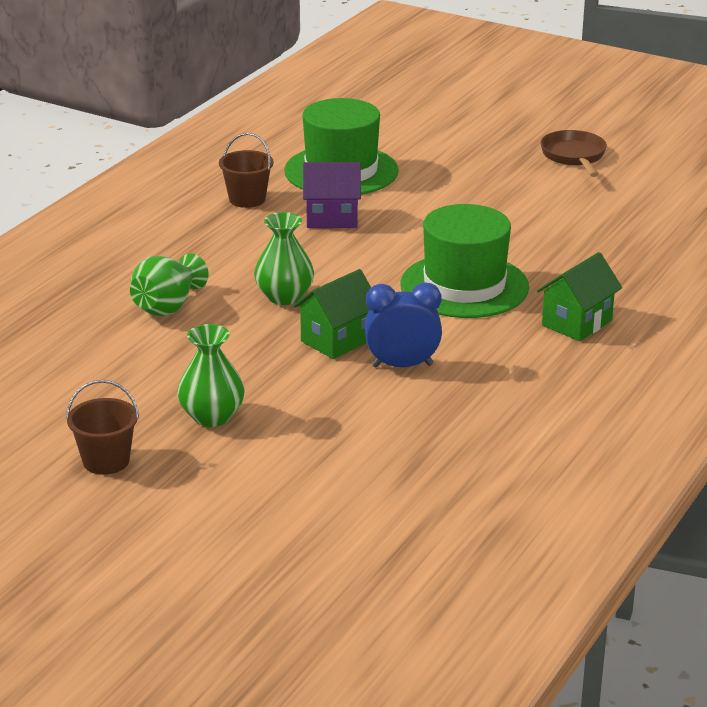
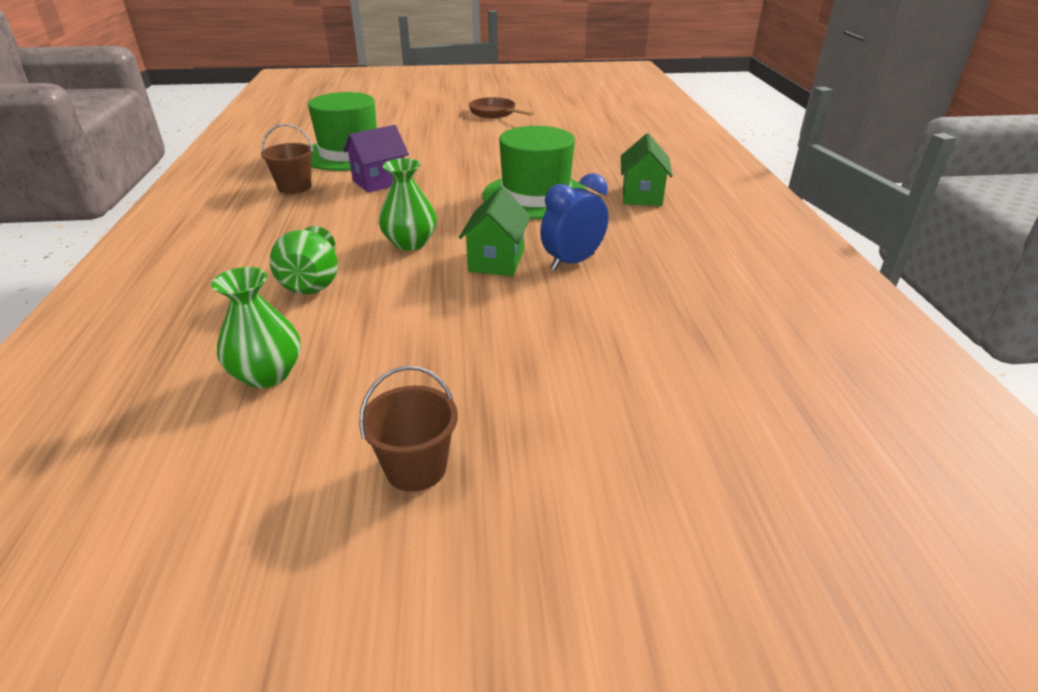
camera: 35 degrees left, 5 degrees up
(212, 416) = (472, 367): green vase -> green vase (267, 374)

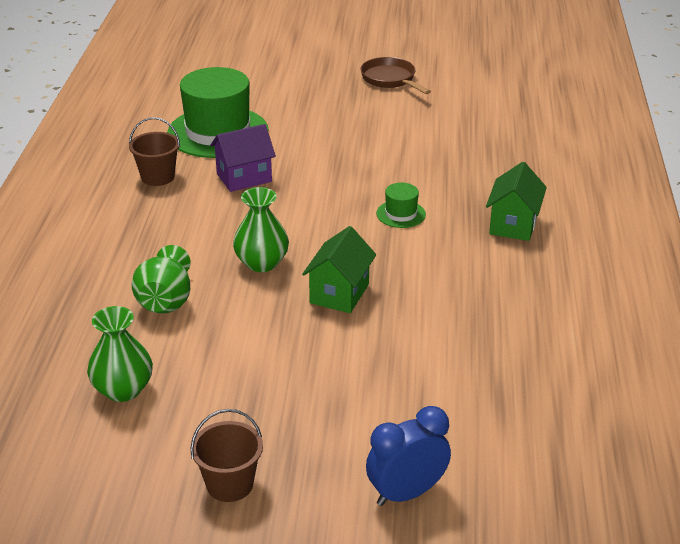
camera: 10 degrees right, 0 degrees up
(536, 196) = (401, 214): green hat -> green hat, size x0.44
(572, 262) = (412, 303): blue clock -> blue clock (406, 493)

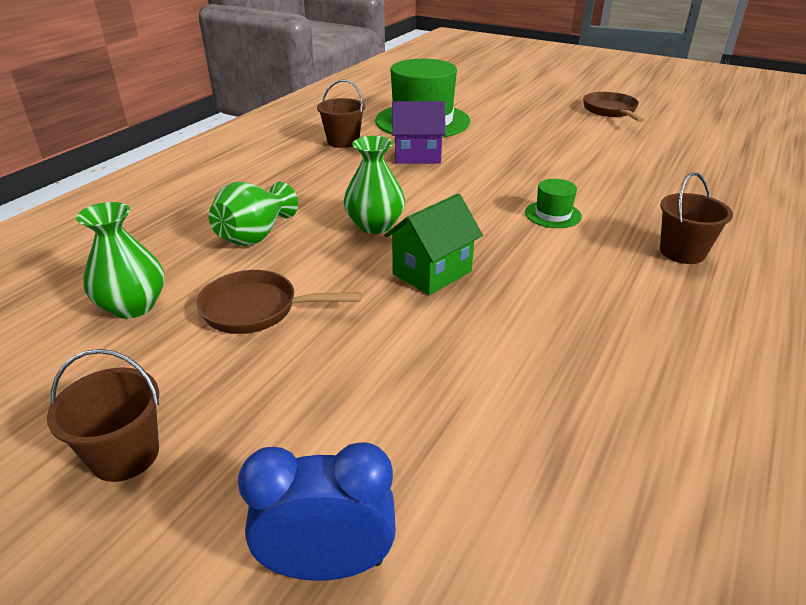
camera: 25 degrees right, 0 degrees up
(227, 362) = (256, 309): none -> brown pan
(513, 225) = (682, 252): green house -> brown bucket

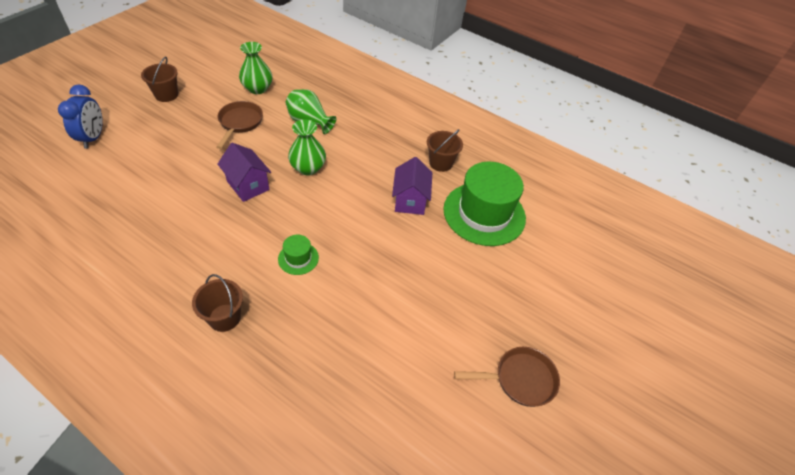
camera: 90 degrees right, 15 degrees up
(432, 272) = (248, 185): green house -> purple house

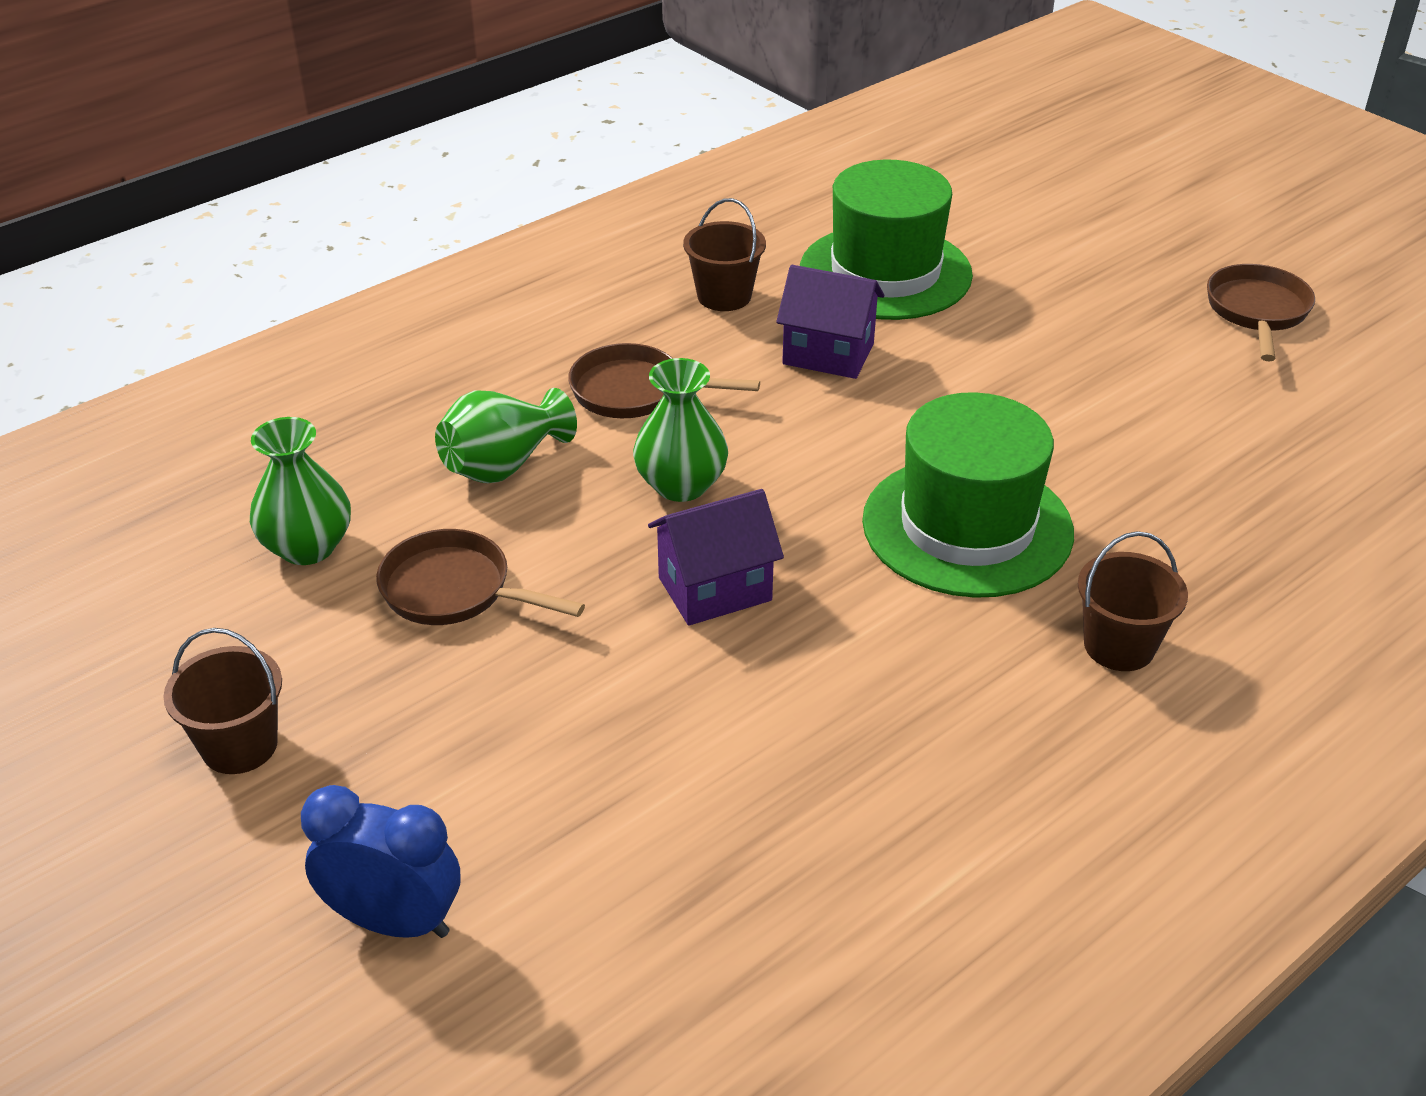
camera: 70 degrees left, 10 degrees down
(298, 258) = (967, 526): green hat -> green hat, size x2.28
(364, 147) = (635, 392): none -> brown pan

